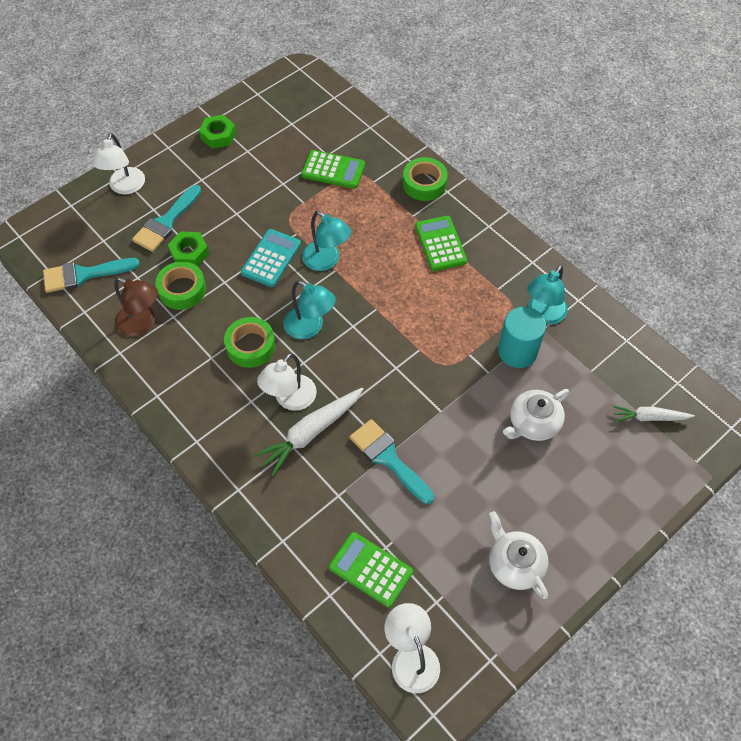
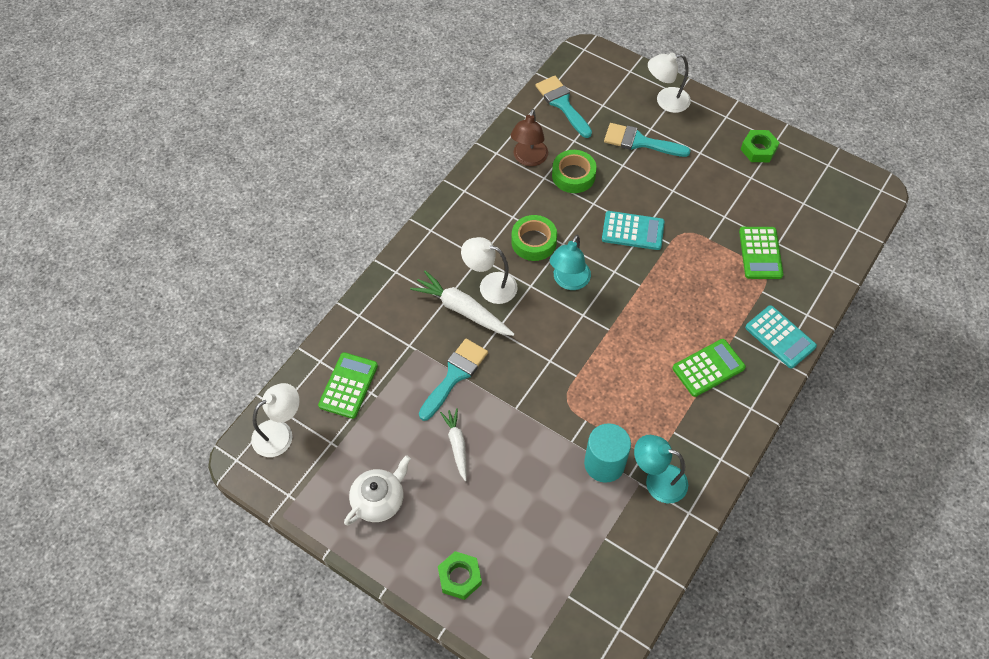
camera: 75 degrees right, 0 degrees up
(189, 253) = (614, 169): green nut -> green nut (460, 577)
(326, 261) = (647, 275): turquoise lamp -> none
(424, 183) = (780, 337): green tape -> turquoise calculator
(533, 423) = (527, 492): white teapot -> none
(649, 417) = (567, 604): white carrot -> white carrot (457, 445)

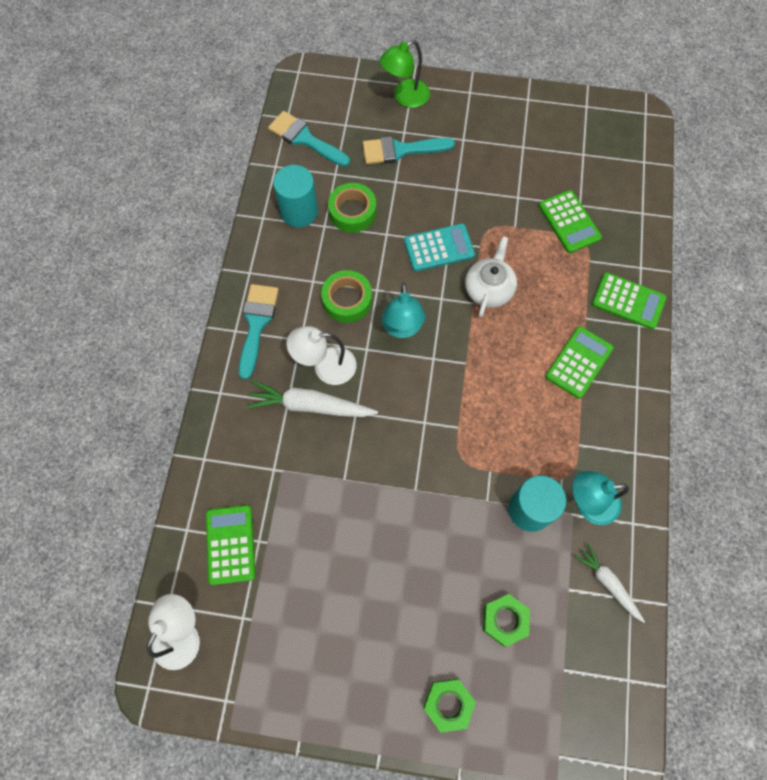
camera: 25 degrees left, 10 degrees up
(379, 500) = (324, 659): white teapot -> white teapot (489, 288)
(454, 375) = (336, 482): turquoise brush -> turquoise brush (256, 324)
(457, 445) = (376, 558): white carrot -> white carrot (608, 583)
(528, 159) = (299, 211): brown lamp -> turquoise cylinder
(666, 101) = (405, 97): white lamp -> green lamp
(758, 149) = (516, 115): green nut -> green nut (504, 620)
(780, 337) = (628, 301): turquoise calculator -> green calculator

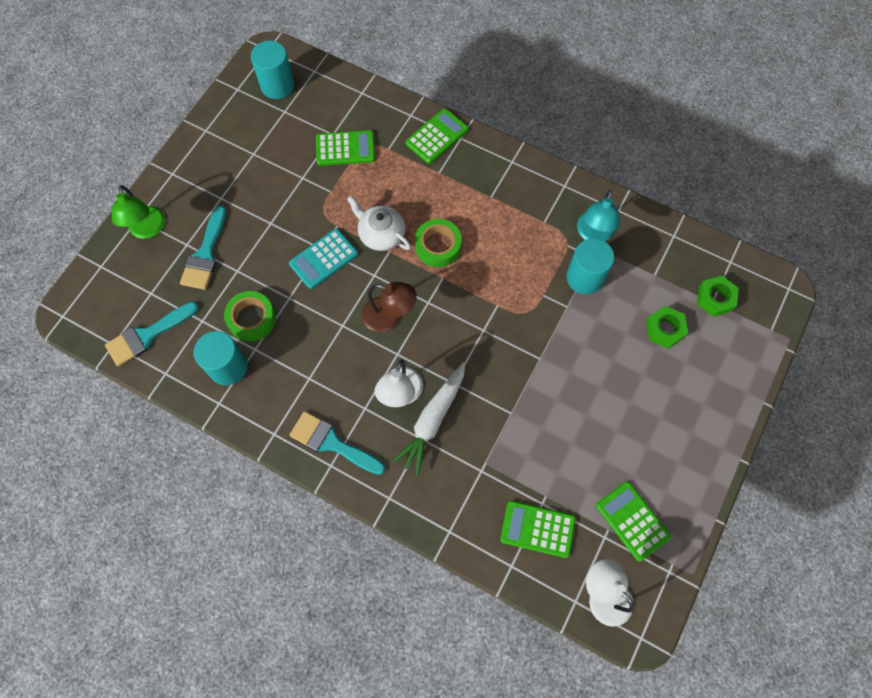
camera: 70 degrees left, 0 degrees up
(347, 300) = (342, 354): green tape -> green tape (438, 246)
(402, 328) = (389, 317): turquoise lamp -> brown lamp
(439, 248) = (324, 259): turquoise calculator -> turquoise calculator turned 135 degrees counterclockwise
(448, 704) = (716, 394): green nut -> green nut (715, 298)
(578, 362) = (475, 194): green calculator -> green calculator (632, 521)
(608, 583) = (658, 246): white carrot -> none
(609, 137) = (277, 85): none -> turquoise cylinder

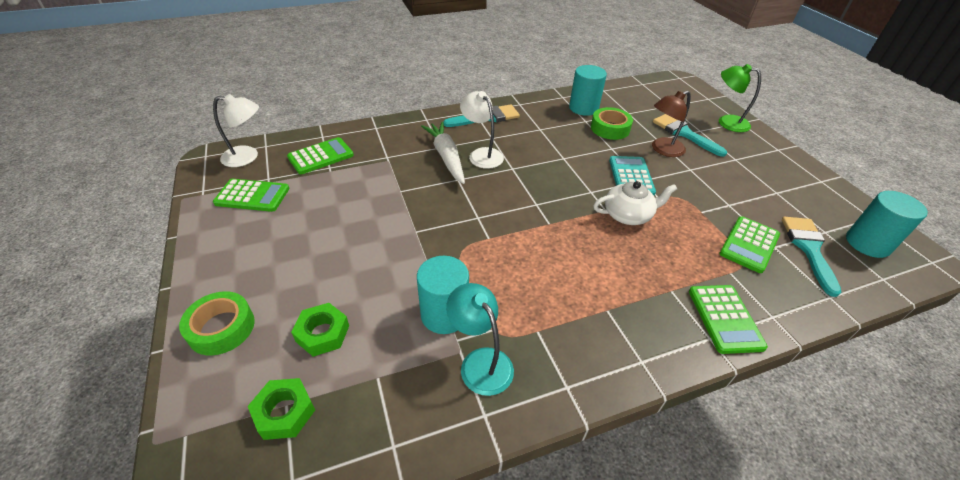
camera: 130 degrees right, 25 degrees down
(147, 335) = (637, 94): turquoise brush -> turquoise brush (809, 249)
(389, 317) = (545, 180): brown lamp -> brown lamp (662, 150)
(438, 246) = (583, 239): green tape -> green tape (221, 328)

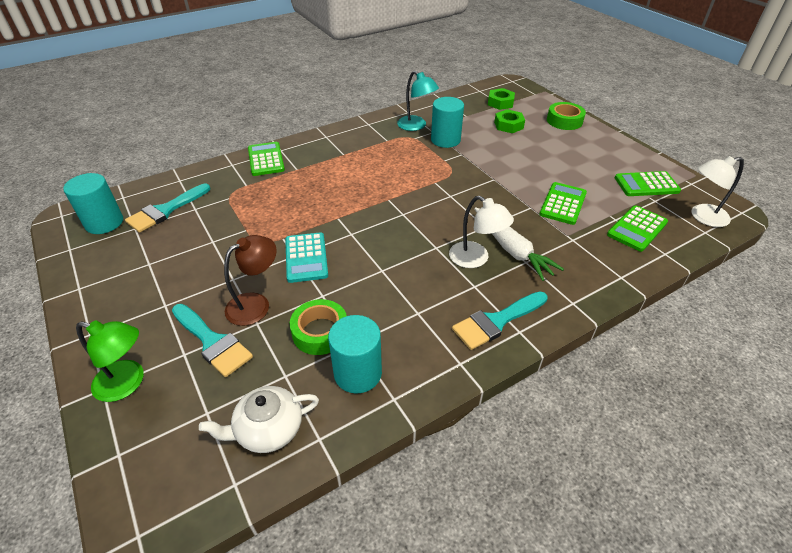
camera: 170 degrees right, 0 degrees up
(628, 215) = (317, 216): white teapot -> white teapot (268, 429)
(749, 244) = (217, 207): green calculator -> green calculator (563, 204)
(809, 249) = (165, 210): turquoise brush -> turquoise brush turned 45 degrees clockwise

